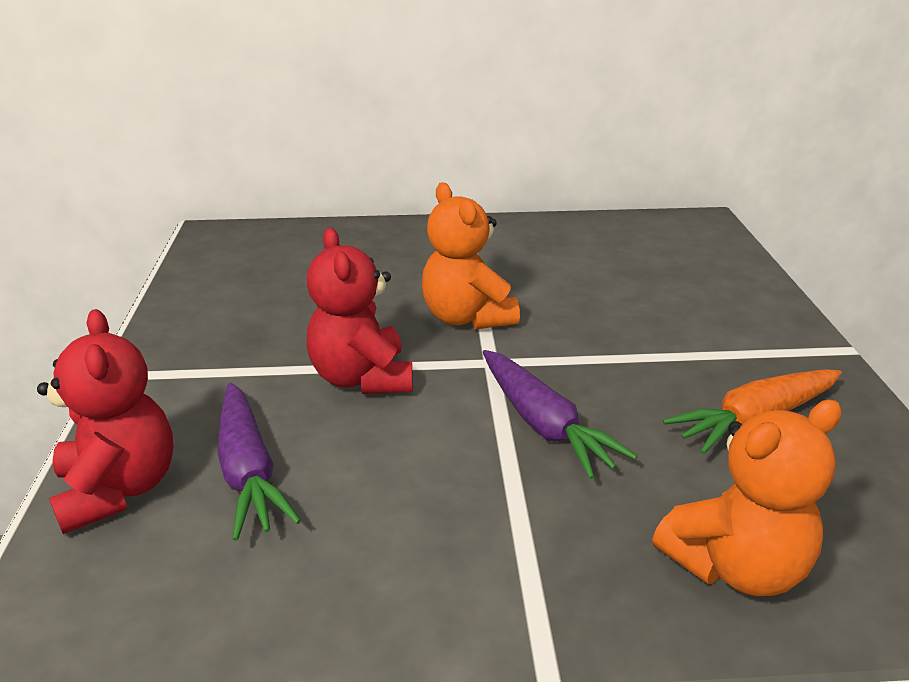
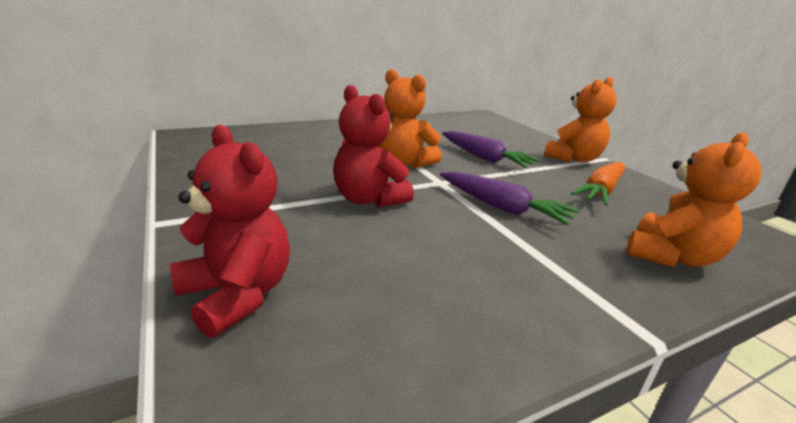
camera: 25 degrees left, 5 degrees down
(248, 471) = (337, 263): purple carrot -> purple carrot (484, 158)
(779, 342) = (573, 159): none -> orange teddy bear

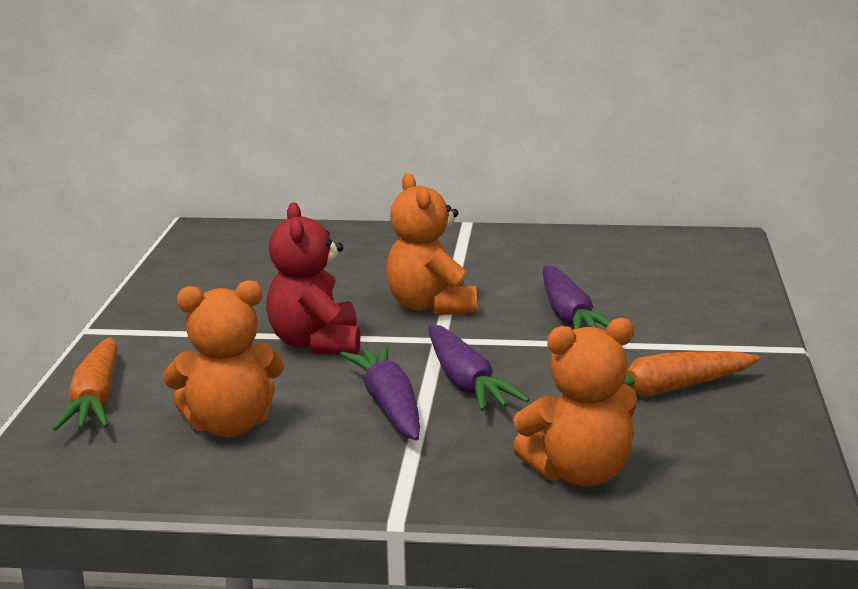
camera: 35 degrees right, 5 degrees down
(237, 295) = (95, 400): red teddy bear -> orange carrot
(486, 236) = (389, 406): none -> purple carrot
(573, 159) = (729, 340): orange teddy bear -> orange teddy bear (229, 426)

